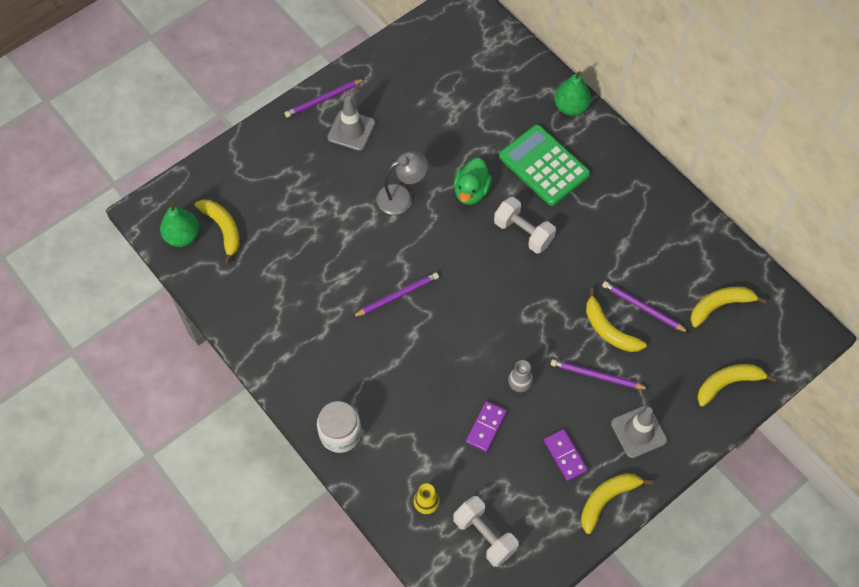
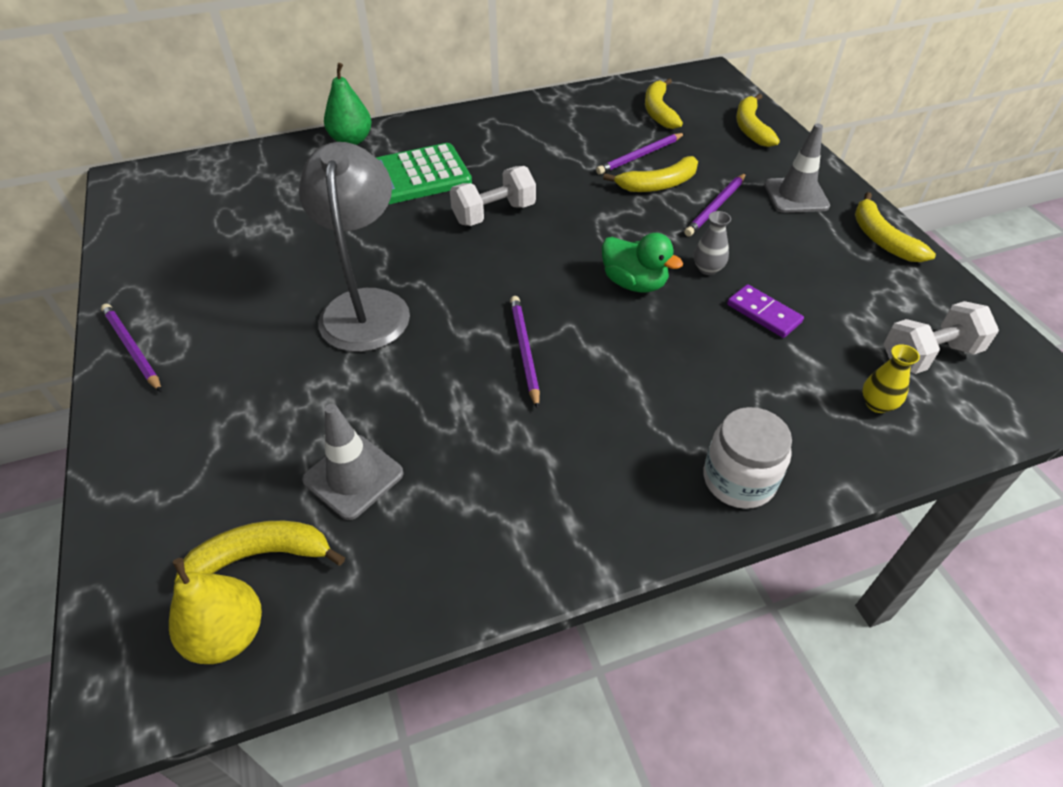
camera: 70 degrees left, 15 degrees down
(183, 236) = (228, 634): green pear -> yellow pear
(324, 99) = (132, 349): purple pencil -> purple pencil turned 150 degrees clockwise
(351, 130) = (214, 331): grey traffic cone -> grey traffic cone (353, 476)
(402, 196) = (366, 306): grey lamp -> grey lamp, size x1.60
(471, 191) = (406, 241): green duck -> green duck (634, 283)
(565, 455) = (818, 256): purple domino -> none

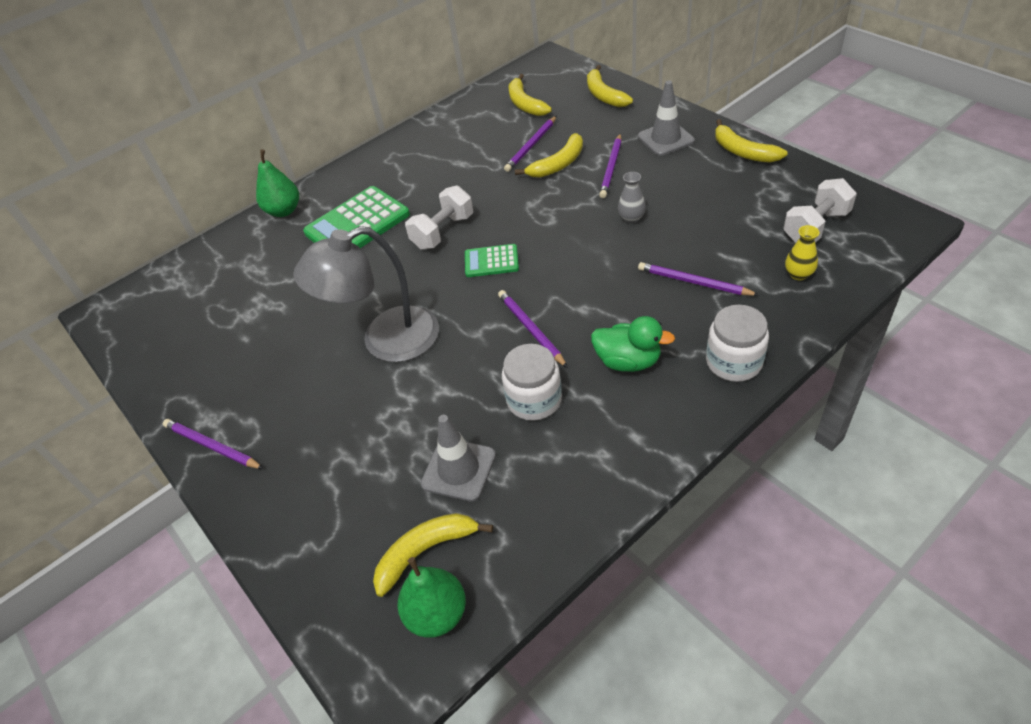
camera: 15 degrees left, 0 degrees up
(228, 634) = (437, 613): yellow pear -> green pear
(366, 306) = (386, 341): grey lamp -> grey lamp turned 90 degrees counterclockwise
(481, 431) = (534, 400): none -> white jar
(526, 262) = (491, 261): none -> green calculator
(634, 283) = (583, 248): green duck -> green duck (628, 361)
(741, 367) = (693, 282): none -> purple pencil
(764, 313) = (689, 237): purple domino -> none

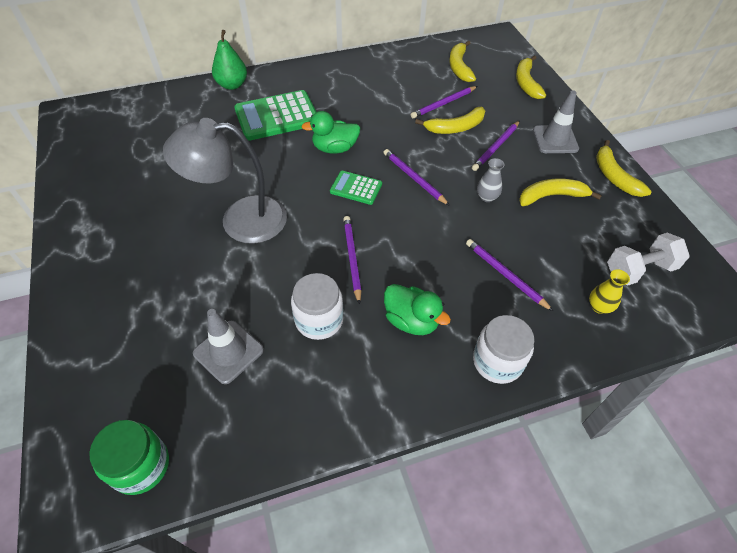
camera: 15 degrees right, 5 degrees up
(212, 446) = (73, 249): purple pencil -> purple pencil (414, 178)
(425, 551) = (164, 408): yellow banana -> yellow banana (551, 196)
(437, 613) = (140, 465): green pear -> green jar
(443, 232) = (334, 148): white dumbbell -> green duck

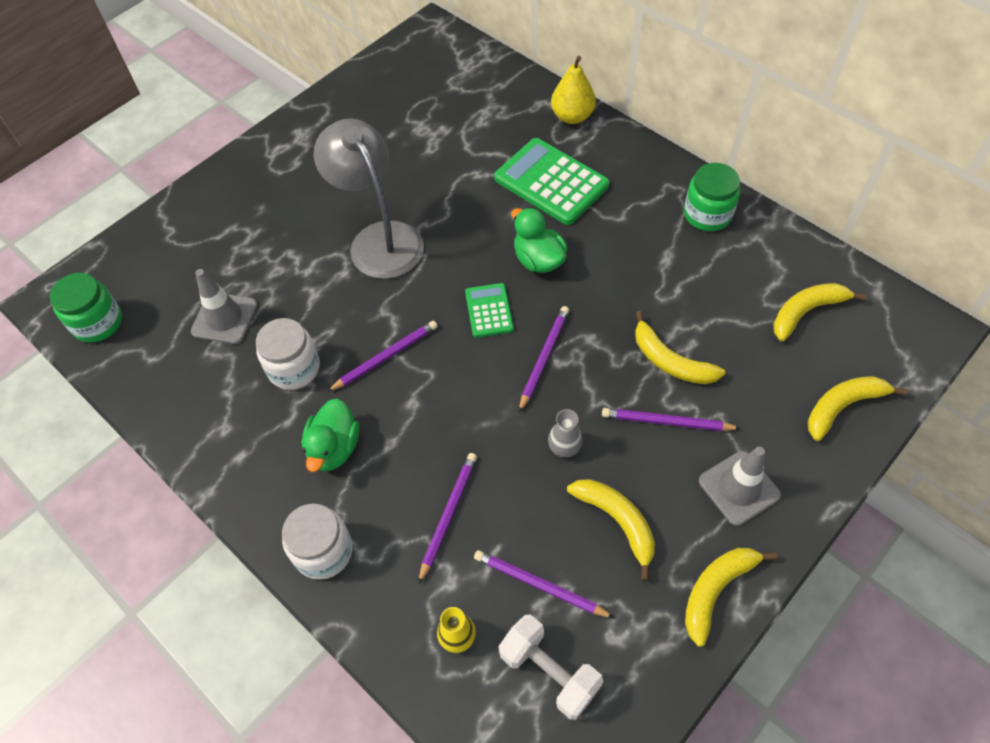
camera: 65 degrees right, 5 degrees up
(232, 85) = (572, 116): green pear -> yellow pear
(364, 69) = (707, 214): none -> green jar
(443, 104) = (708, 328): purple pencil -> purple pencil (539, 585)

